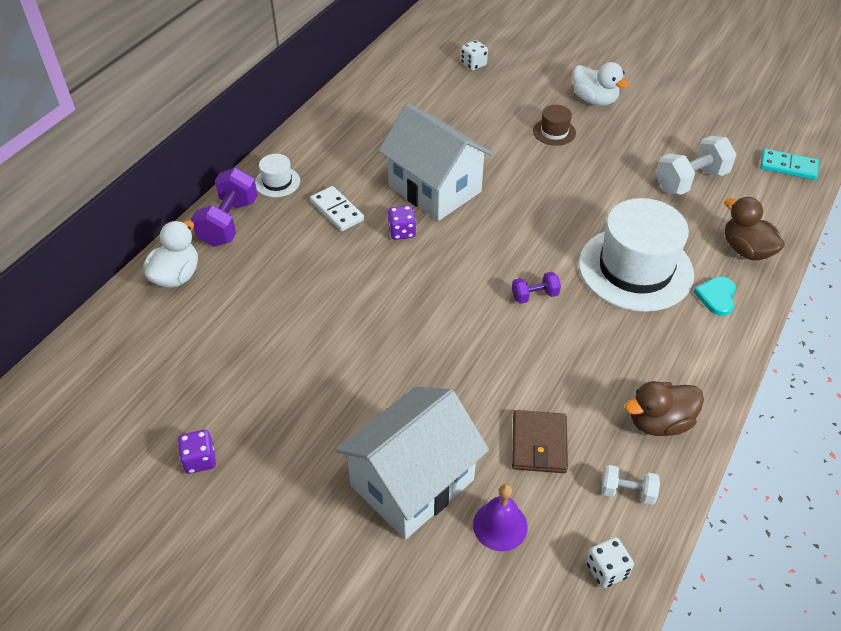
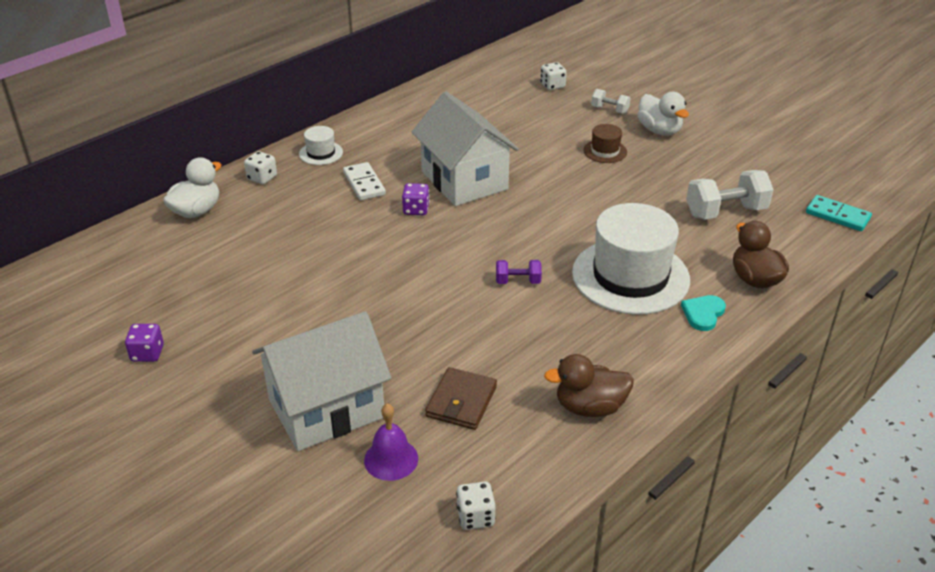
camera: 15 degrees right, 10 degrees down
(229, 223) = (262, 178): purple dumbbell -> white dice
(627, 492) = (528, 457): white dumbbell -> white dumbbell (609, 110)

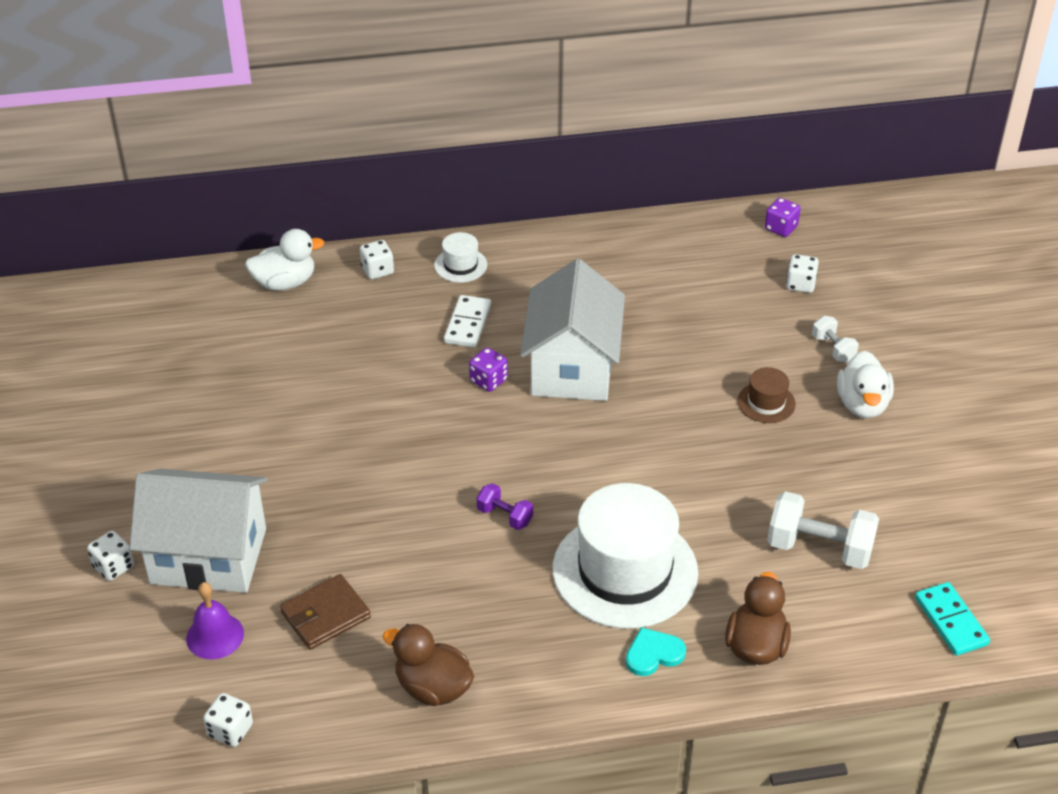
camera: 35 degrees right, 5 degrees up
(147, 353) = (118, 420): purple dice -> purple dice (781, 228)
(252, 455) = (113, 566): none -> white dice

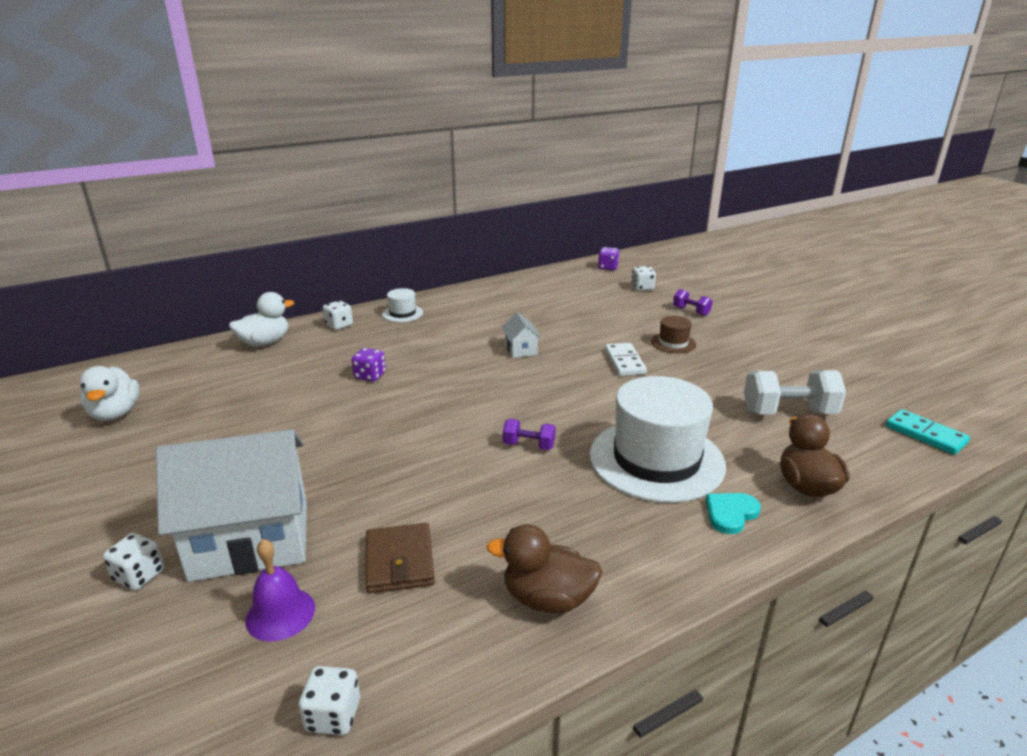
camera: 20 degrees left, 15 degrees down
(325, 615) = (399, 561): brown wallet -> brown wallet turned 45 degrees counterclockwise
(467, 324) = (425, 340): white domino -> white domino (624, 362)
(488, 380) = (461, 367): purple dice -> purple dice (370, 376)
(572, 368) = (521, 349): white house -> white house, size x0.42
(833, 349) = (691, 311): white dumbbell -> purple dumbbell
(862, 404) = (736, 333): white duck -> white duck (115, 413)

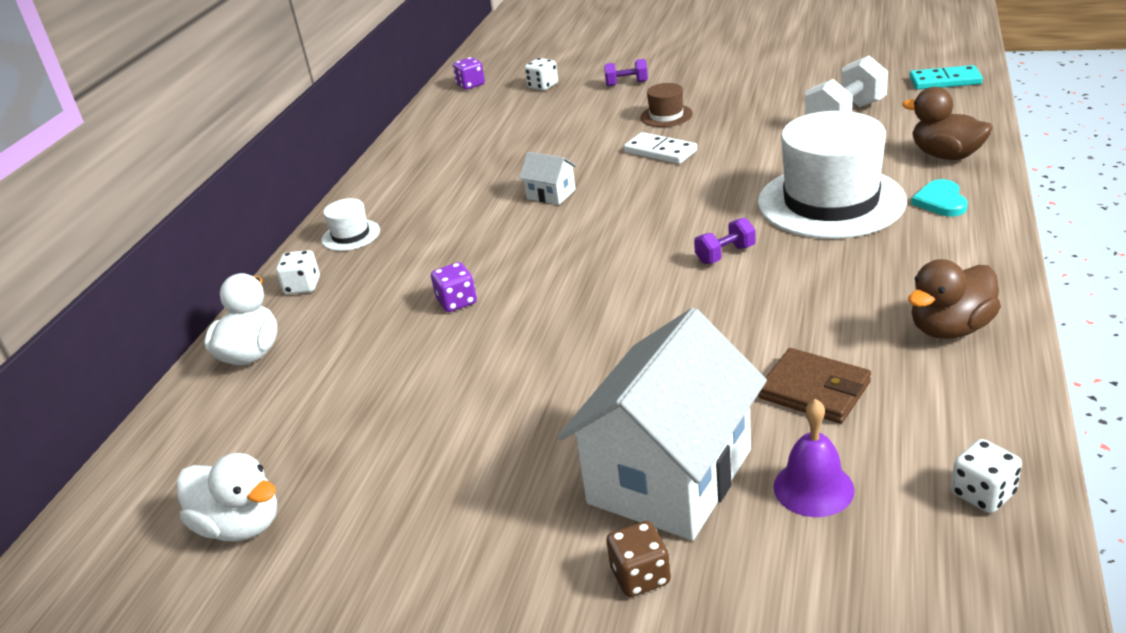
camera: 40 degrees left, 5 degrees up
(139, 575) = (640, 576): white dice -> brown dice

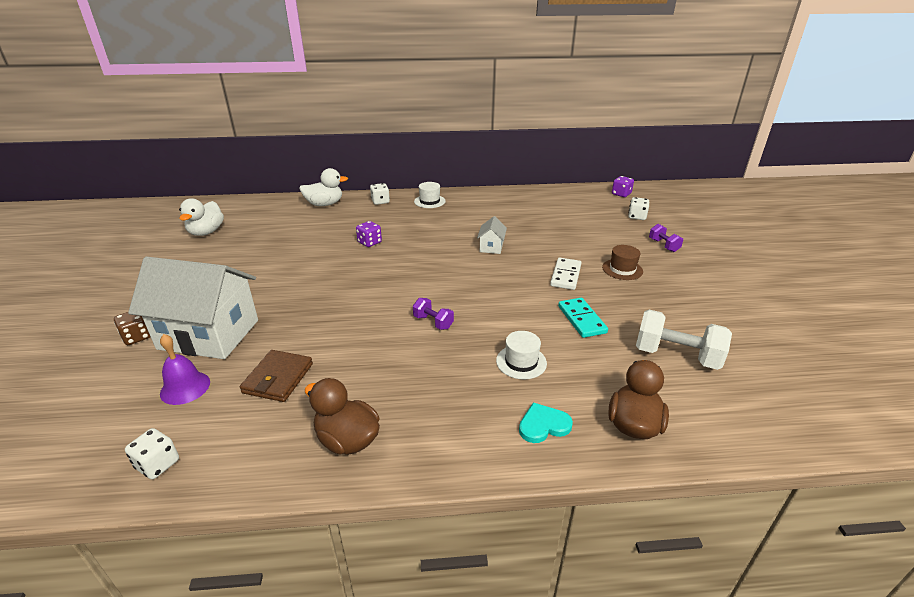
camera: 65 degrees right, 0 degrees up
(831, 201) = (521, 362): white hat -> white hat, size x0.44
(945, 81) = (804, 416): turquoise domino -> turquoise domino (581, 319)

